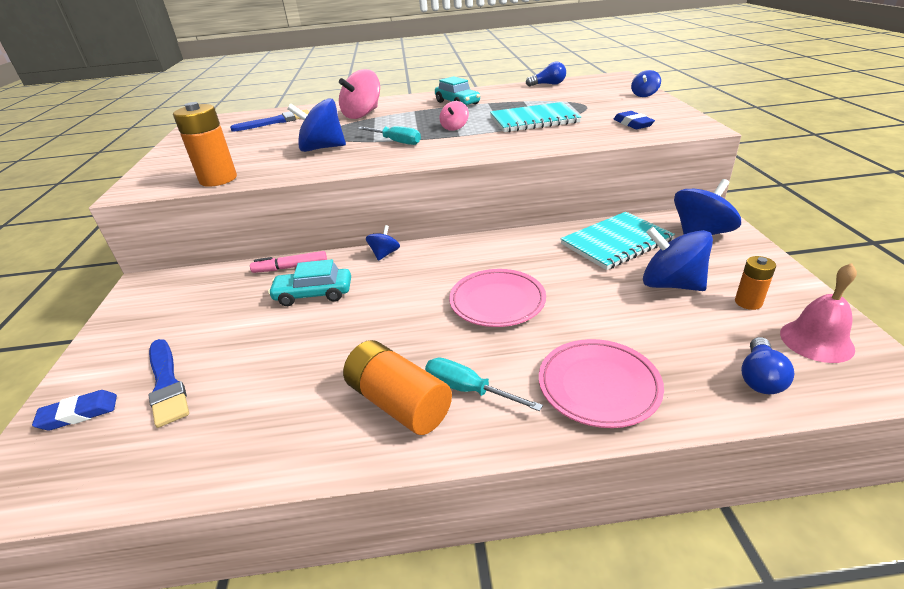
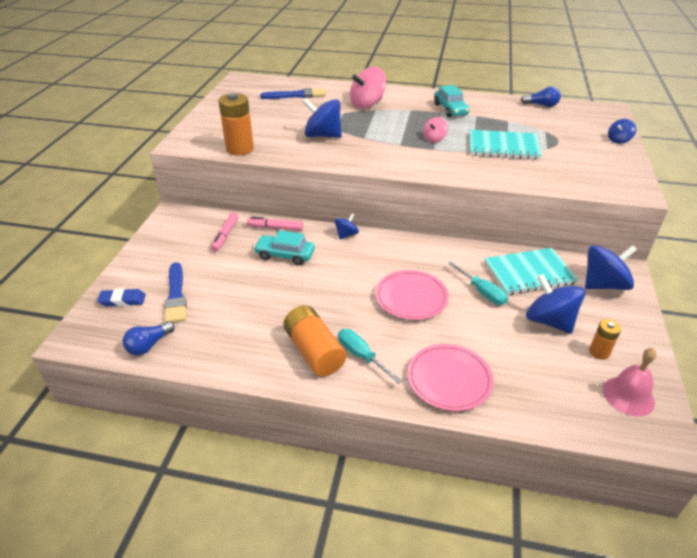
camera: 15 degrees right, 5 degrees up
(224, 291) = (225, 235): none -> pink marker
(396, 142) = (381, 143): turquoise screwdriver -> turquoise screwdriver (482, 292)
(632, 124) = (583, 173): blue eraser -> none
(760, 377) = (565, 408): blue light bulb -> blue light bulb (149, 345)

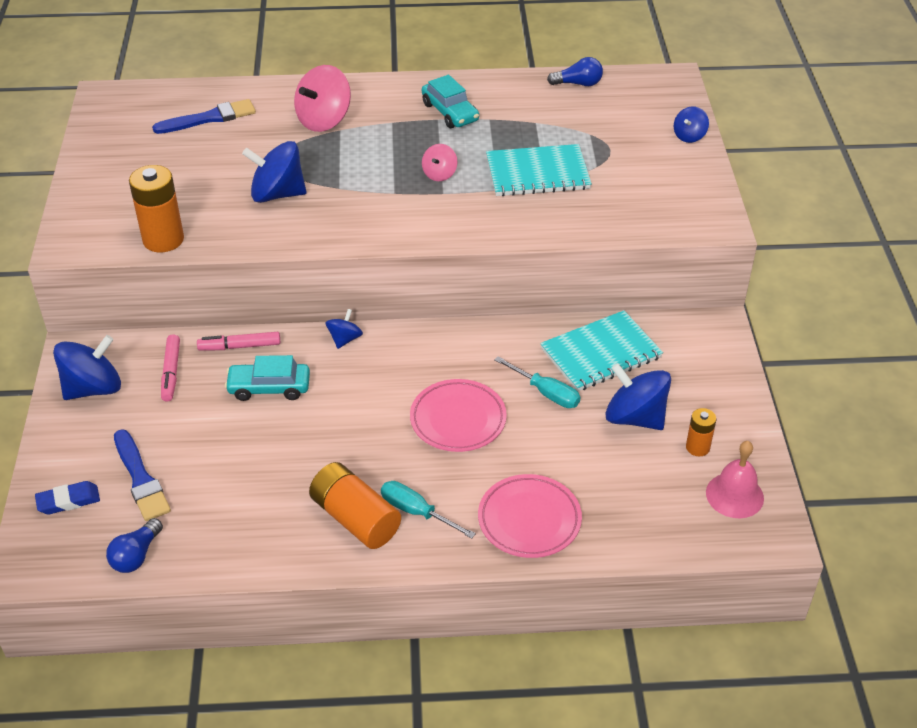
camera: 15 degrees left, 5 degrees up
(603, 284) = (694, 352): blue spinning top -> blue spinning top (93, 388)

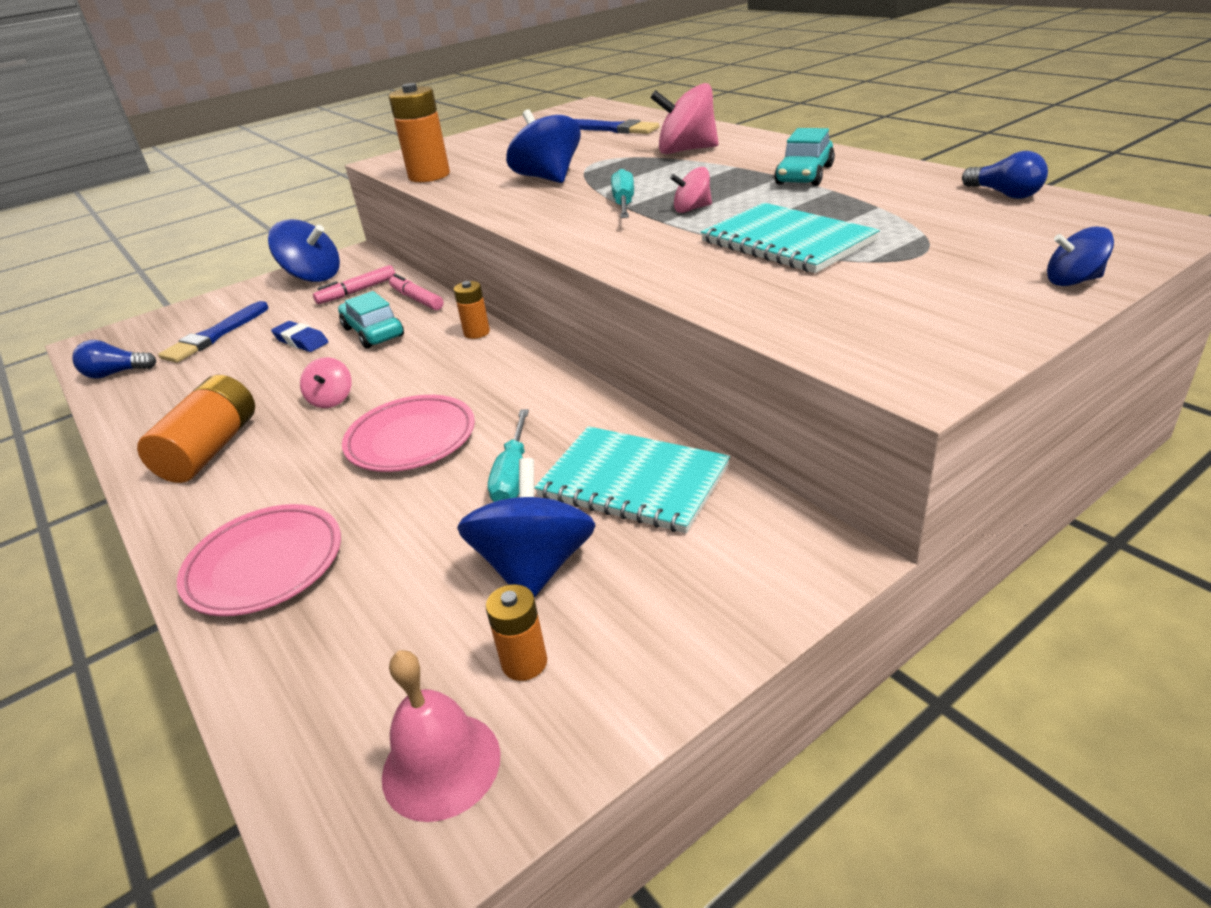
camera: 60 degrees right, 10 degrees down
(68, 501) = (173, 323): blue eraser -> blue eraser (301, 341)
(345, 339) = (477, 332): blue spinning top -> orange battery
(356, 440) = (331, 399): none -> pink spinning top
(416, 512) = (239, 480): turquoise screwdriver -> turquoise screwdriver (624, 203)

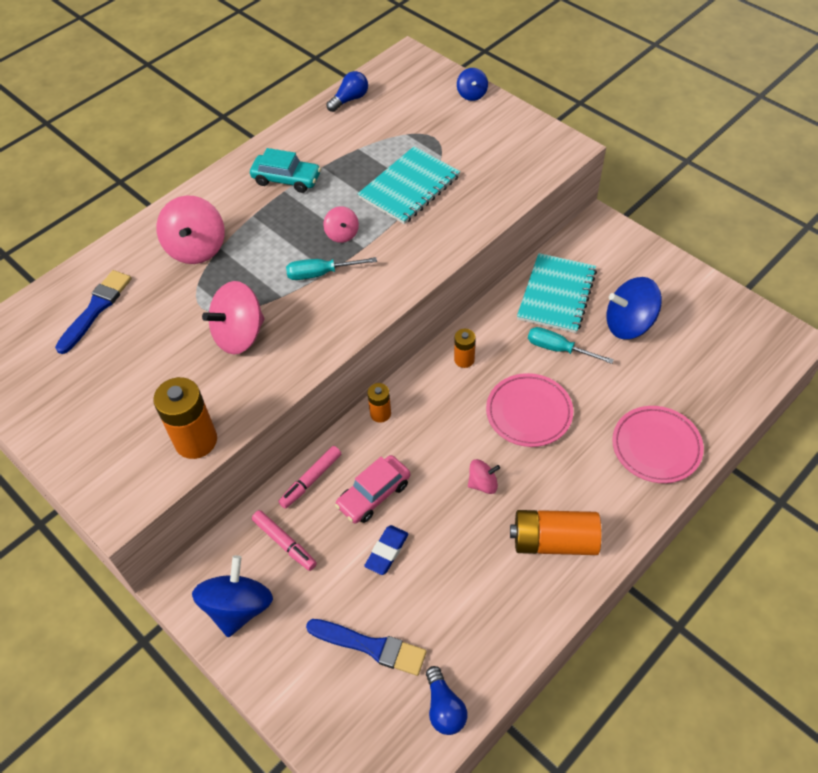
camera: 100 degrees left, 20 degrees up
(373, 332) = (374, 494): turquoise car -> pink car
(441, 765) = (741, 332): pink bell -> none
(513, 475) = (558, 349): turquoise screwdriver -> turquoise screwdriver turned 150 degrees counterclockwise
(524, 662) = (686, 316): orange battery -> orange battery (464, 360)
(548, 178) = (239, 335): blue spinning top -> pink spinning top

